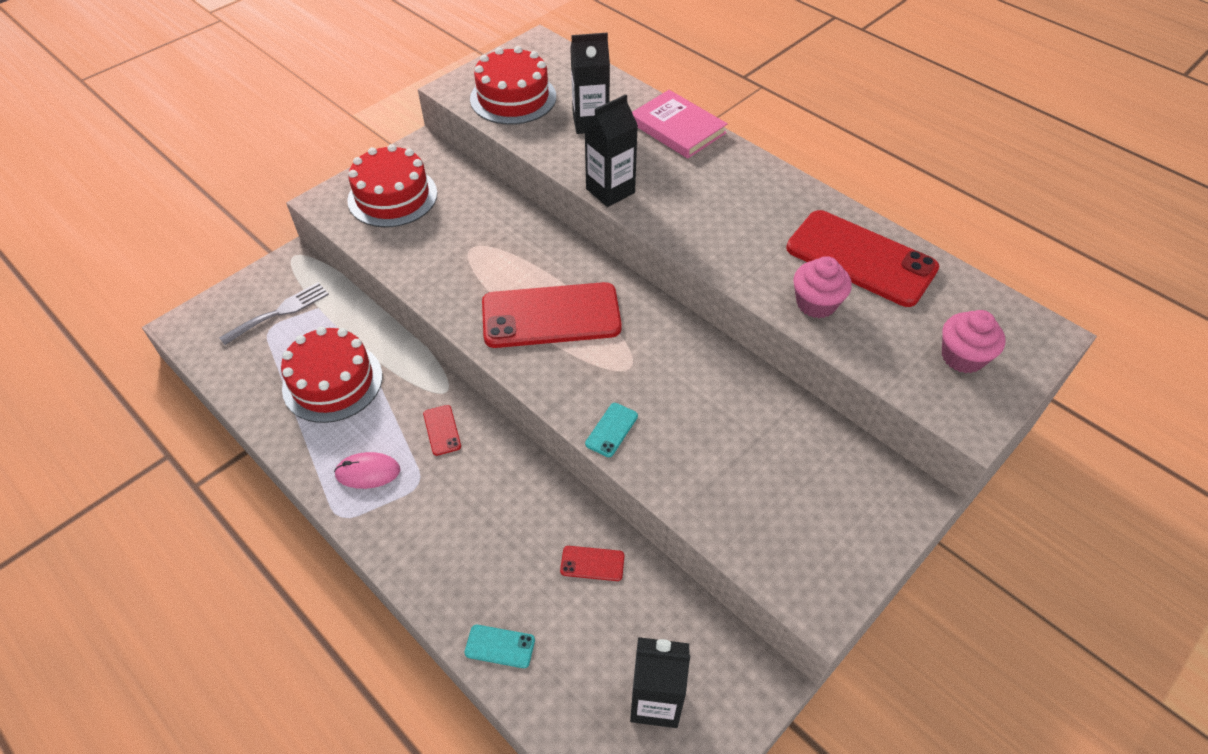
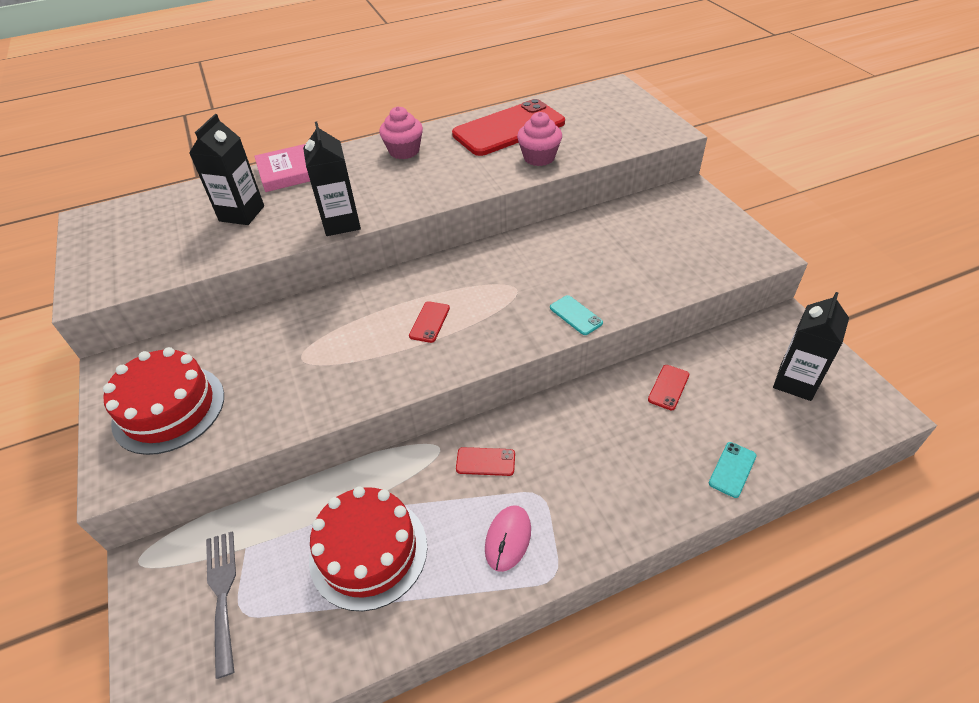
camera: 65 degrees left, 5 degrees down
(513, 98) = (152, 253): red cake -> none
(551, 316) = (429, 322): red phone -> red phone, size x0.40
(962, 357) = (617, 118): pink cupcake -> pink cupcake (404, 151)

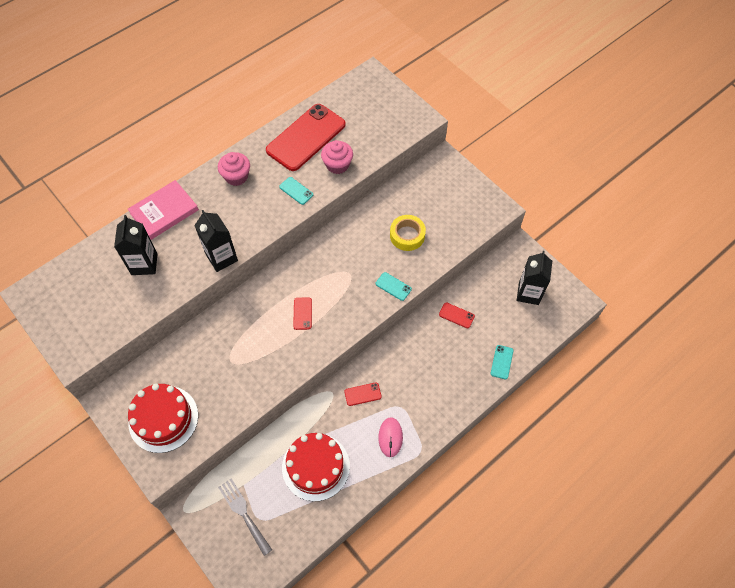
camera: 20 degrees left, 15 degrees up
(473, 174) = (296, 191): none -> turquoise phone
(615, 261) = (407, 235): none -> yellow tape
(668, 387) = (456, 315): red phone -> red phone turned 75 degrees counterclockwise

